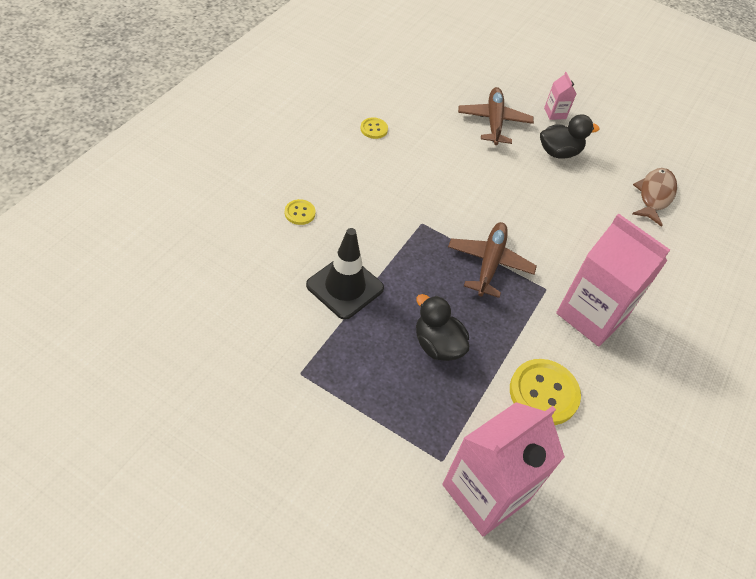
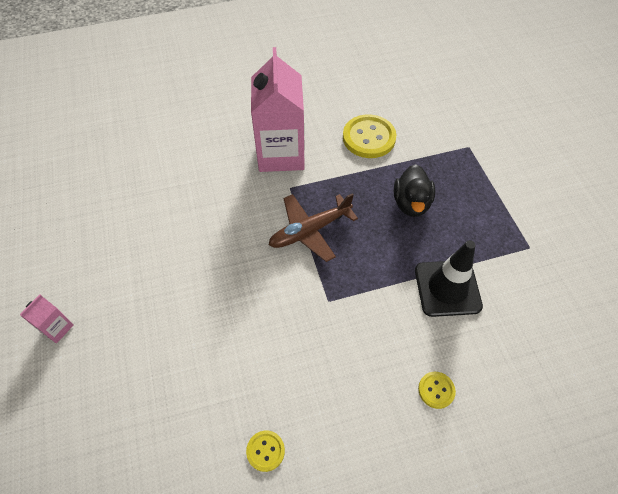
camera: 130 degrees left, 5 degrees up
(485, 492) = (456, 120): pink carton -> none
(494, 121) = (129, 364): brown plane -> none
(559, 152) = (120, 283): black duck -> none
(654, 195) = (107, 193): brown fish -> none

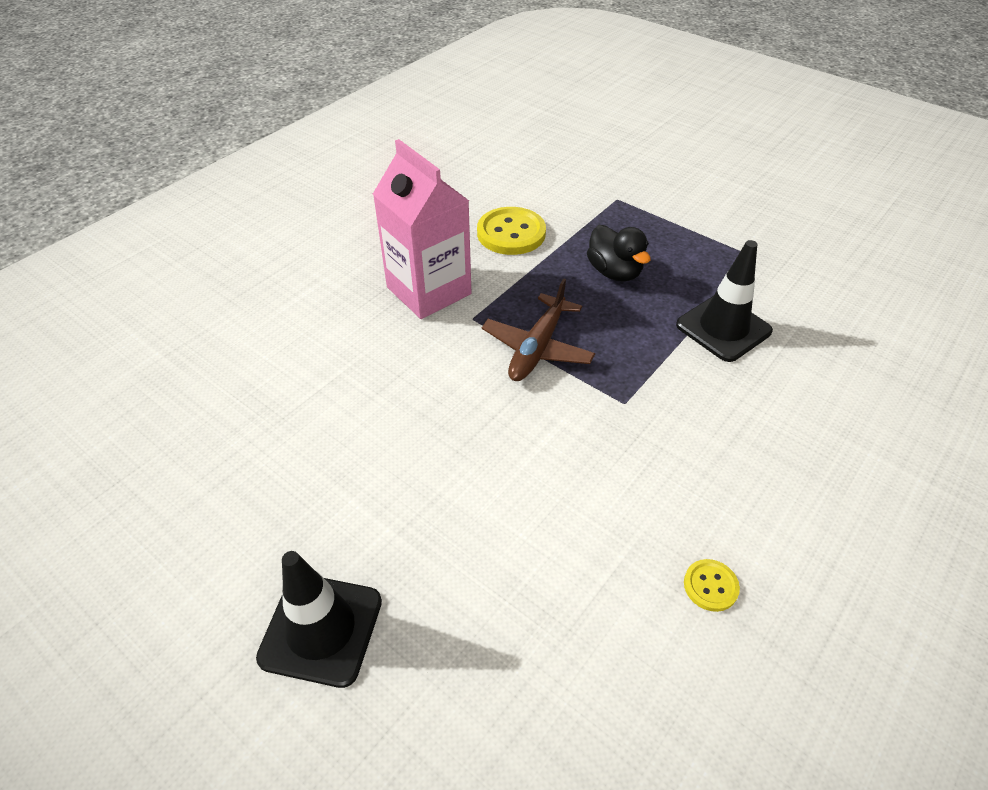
camera: 35 degrees left, 10 degrees down
(57, 328) = (321, 629): pink carton -> black traffic cone
(436, 390) = (805, 421): yellow button -> none

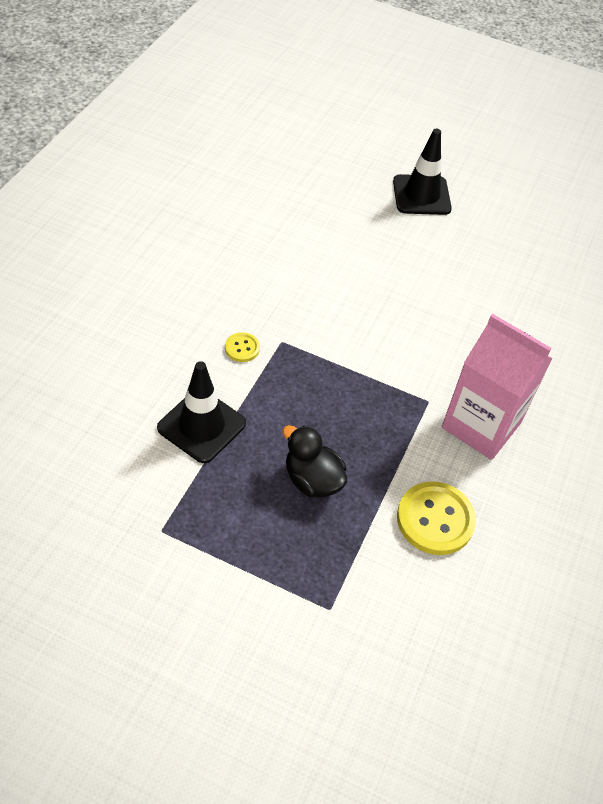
camera: 160 degrees right, 5 degrees up
(537, 348) = (362, 379): brown plane -> none
(710, 586) = (216, 237): yellow button -> yellow button (242, 348)

